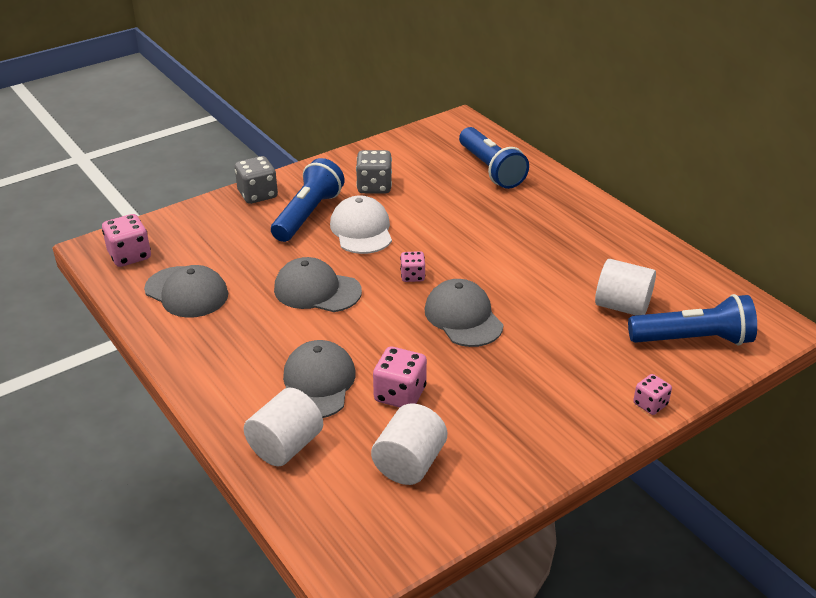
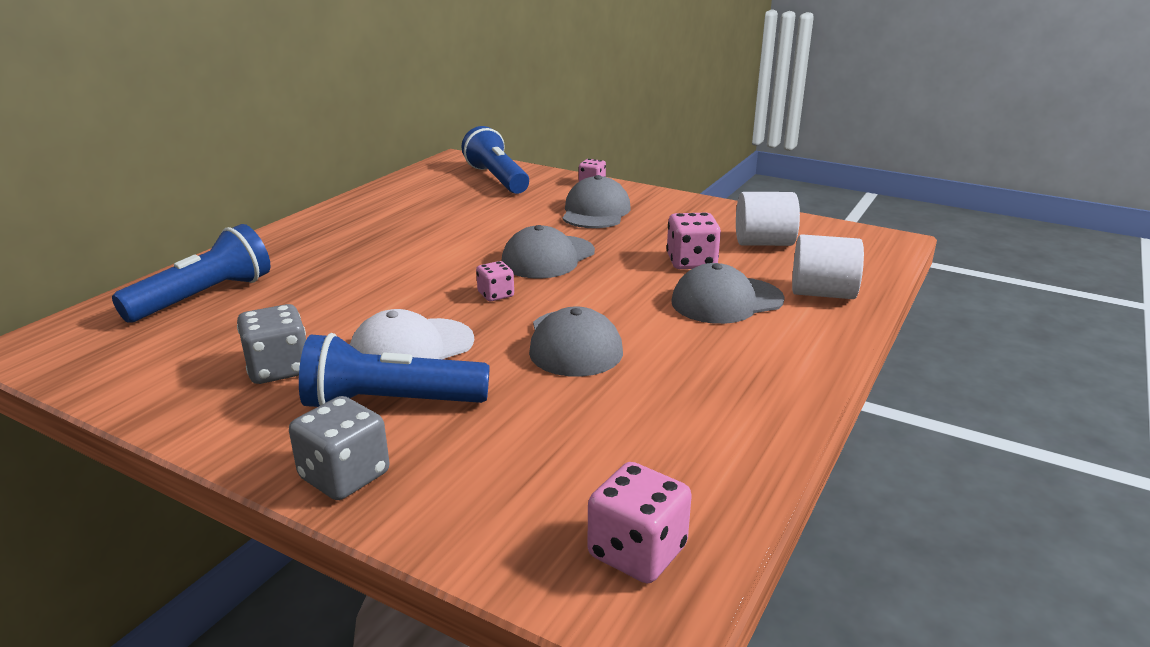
camera: 115 degrees left, 10 degrees down
(186, 292) = (672, 442): grey cap -> grey cap (595, 212)
(622, 306) = (470, 203): white cylinder -> none

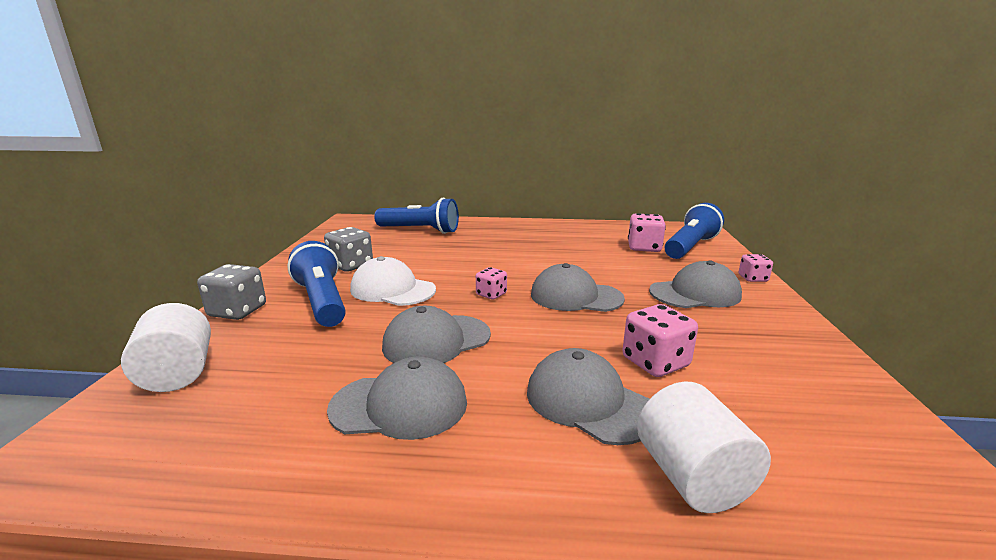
camera: 65 degrees right, 5 degrees down
(637, 552) = (121, 440): pink dice -> pink dice (644, 248)
(679, 380) = (400, 405): none -> grey cap
(764, 243) = (777, 400): white cylinder -> white cylinder (178, 373)

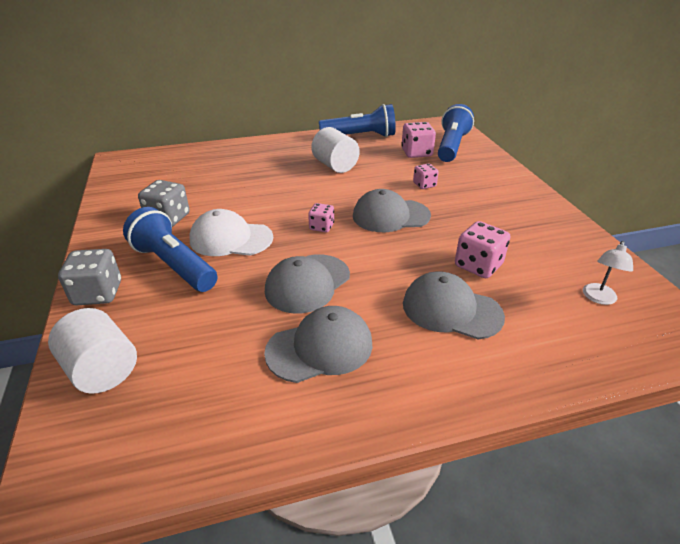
camera: 20 degrees left, 15 degrees up
(420, 230) = (205, 163): blue flashlight -> blue flashlight (360, 136)
(692, 478) = (539, 348): white cylinder -> white cylinder (335, 166)
(695, 293) = (476, 195): grey cap -> none
(752, 278) = (509, 172): pink dice -> pink dice (424, 185)
(822, 436) = (598, 298): none -> white lamp

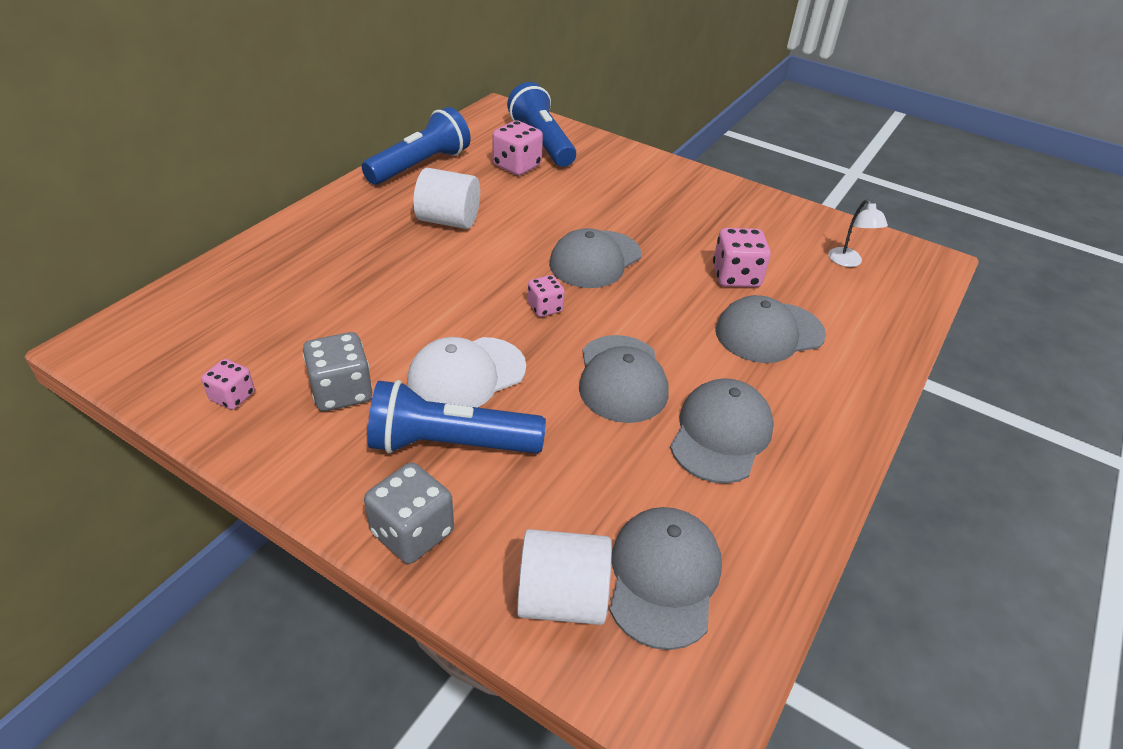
camera: 45 degrees left, 5 degrees up
(162, 400) = (663, 577): none -> grey cap
(424, 185) = (578, 205): pink dice -> pink dice (232, 396)

